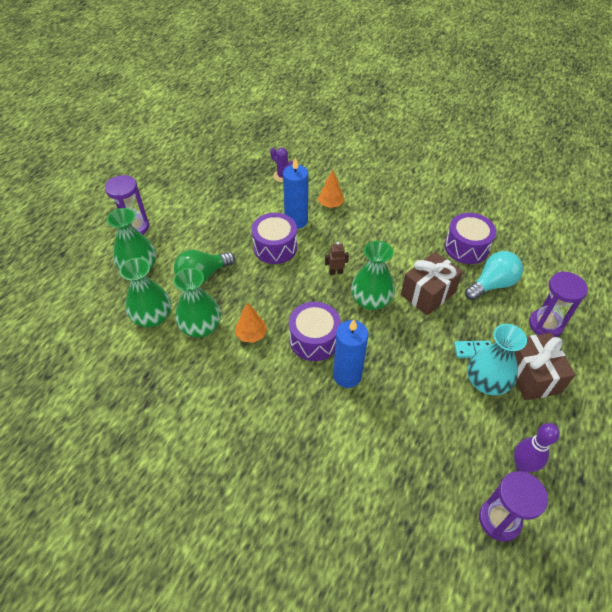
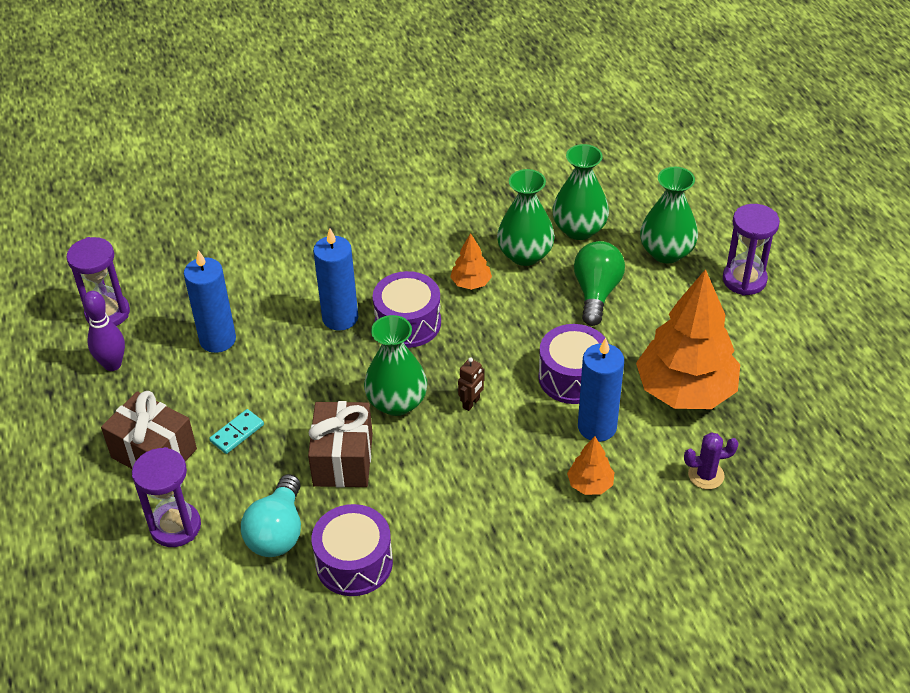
camera: 135 degrees right, 5 degrees down
(239, 206) = (685, 391): none -> orange tree
(436, 425) = (217, 339): none -> blue candle
(486, 382) = (198, 411): turquoise vase -> none

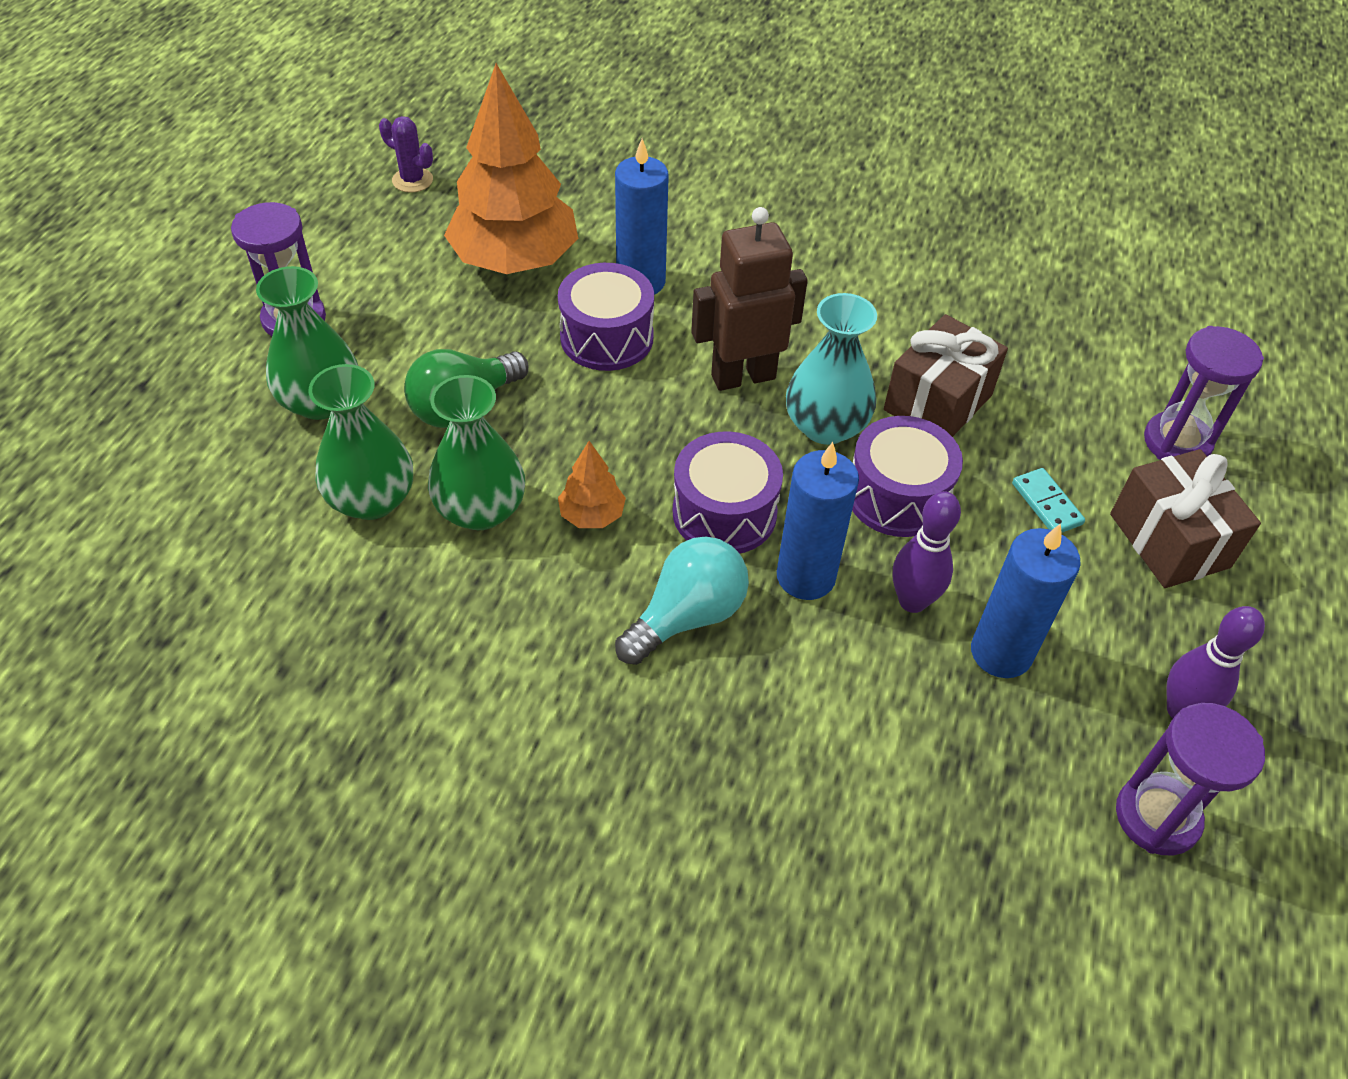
camera: 145 degrees left, 5 degrees up
(237, 433) = (1047, 504): turquoise domino -> turquoise domino turned 75 degrees clockwise
(277, 532) = (1060, 375): turquoise light bulb -> turquoise light bulb (687, 616)
(278, 337) = (912, 601): none -> purple bowling pin
(354, 563) = (997, 308): purple drum -> purple drum (897, 496)
(397, 402) = (825, 426): green vase -> turquoise vase
(471, 403) = (743, 376): brown robot -> brown robot, size x2.23
(590, 484) = (706, 244): orange tree -> none
(706, 475) = (594, 194): purple cactus -> purple cactus (412, 180)

